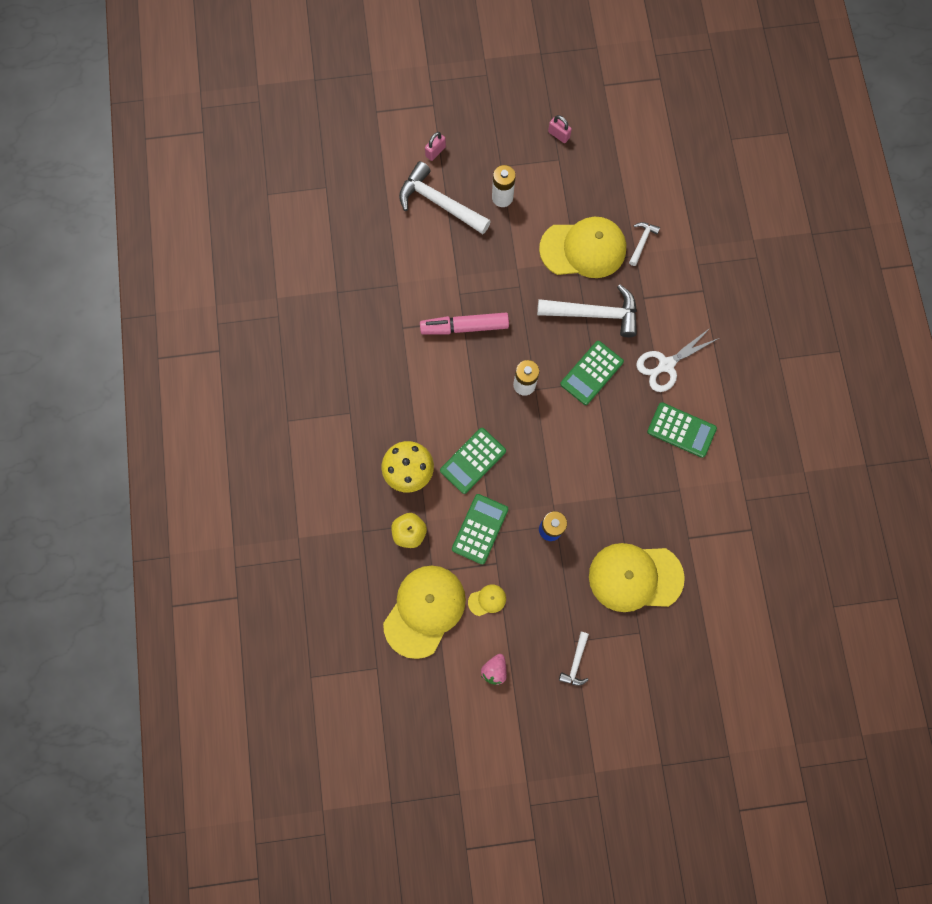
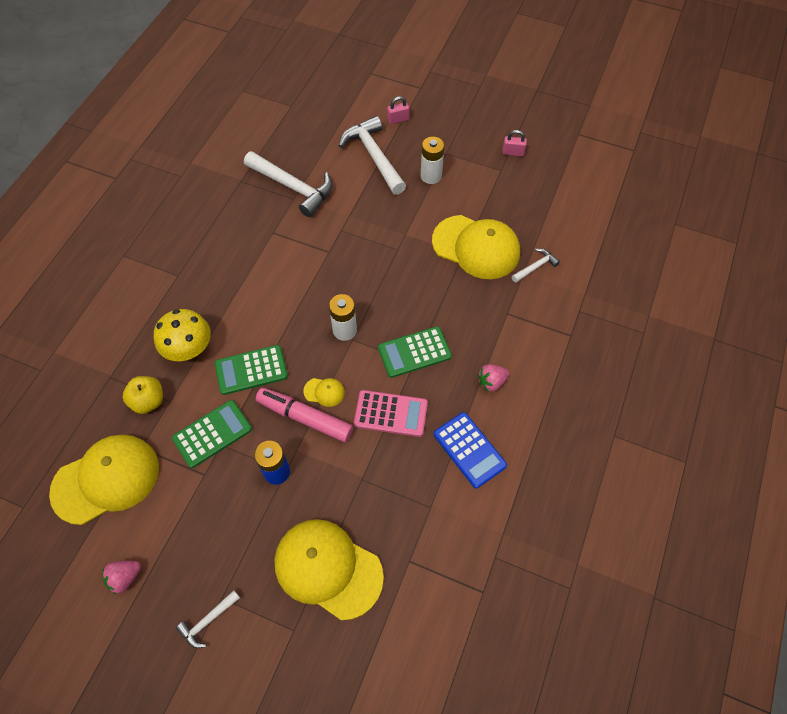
camera: 30 degrees right, 15 degrees down
(464, 327) = (326, 257): pink marker -> pink marker (305, 418)
(487, 600) = (169, 504): yellow cap -> yellow cap (324, 392)
(558, 135) = (513, 152): pink padlock -> pink padlock turned 60 degrees counterclockwise
(594, 314) = (451, 304): white hammer -> white hammer (293, 187)
(605, 434) = (391, 413): none -> pink calculator
(665, 365) = (491, 382): white scissors -> pink strawberry
(681, 430) = (469, 450): green calculator -> blue calculator

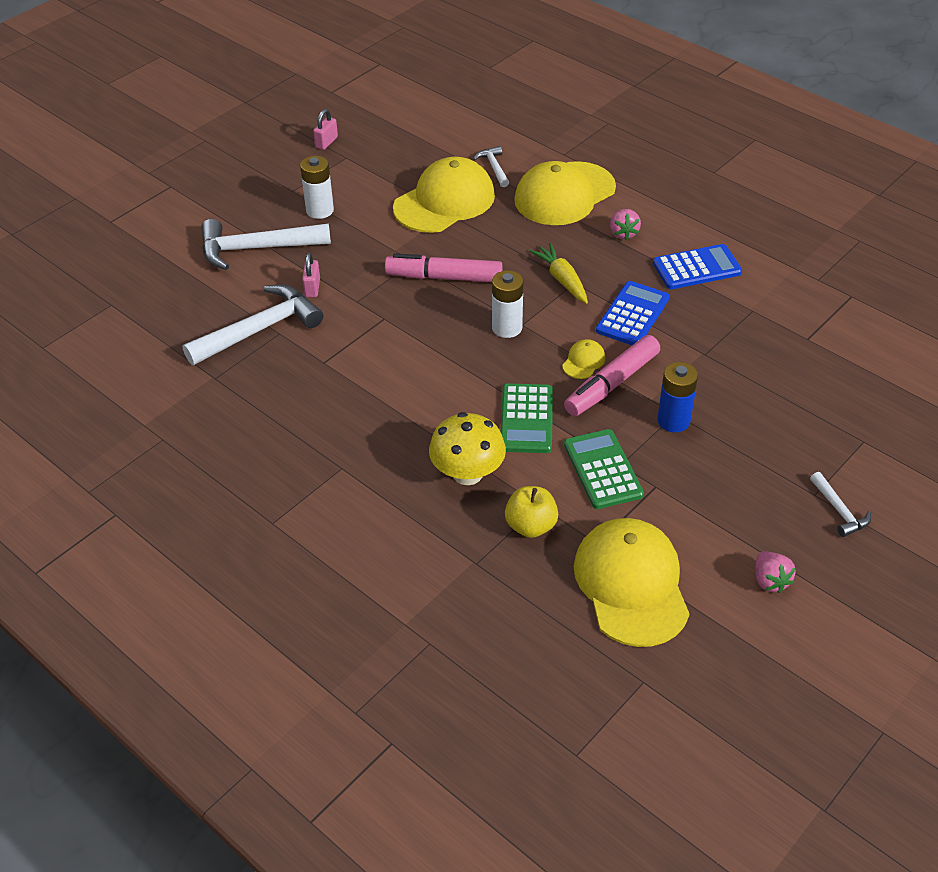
camera: 70 degrees left, 15 degrees down
(328, 568) = (801, 401): yellow cap -> yellow cap (564, 194)
(386, 274) = (444, 277): none -> pink marker
(391, 413) = (632, 314): pink calculator -> blue calculator
(398, 119) = (210, 216): pink padlock -> pink padlock (312, 288)
(414, 352) = (562, 279): green calculator -> yellow carrot

